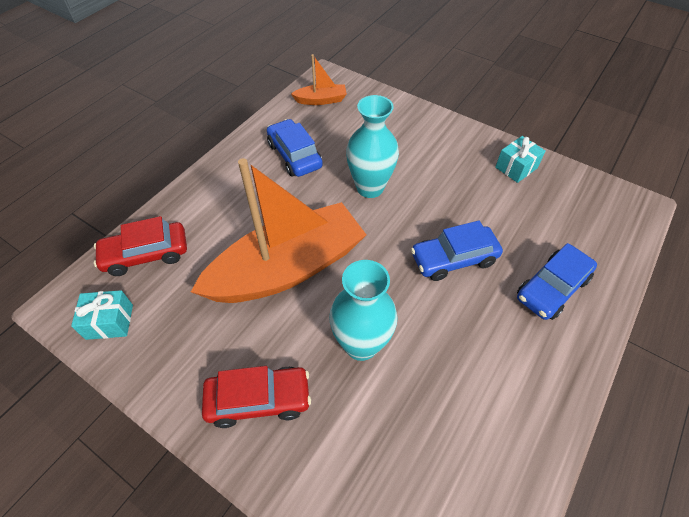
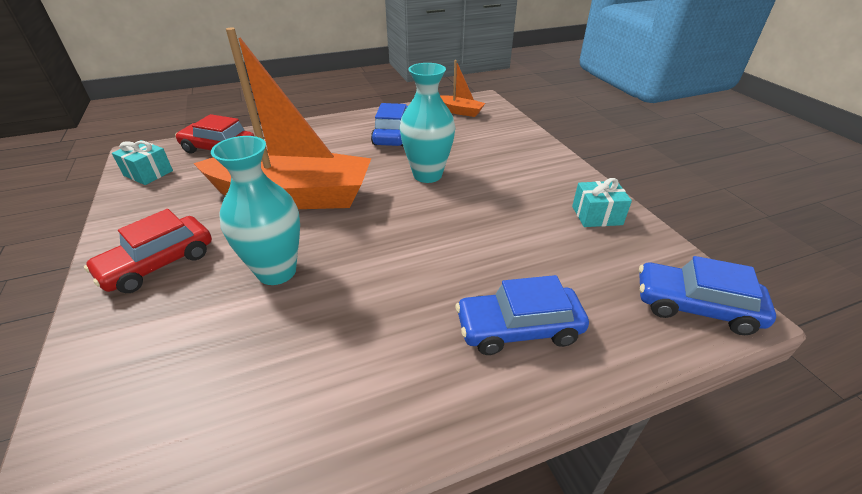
camera: 35 degrees right, 15 degrees down
(259, 399) = (158, 264): red car -> red car turned 105 degrees clockwise
(453, 259) = (439, 254): blue car -> blue car (695, 307)

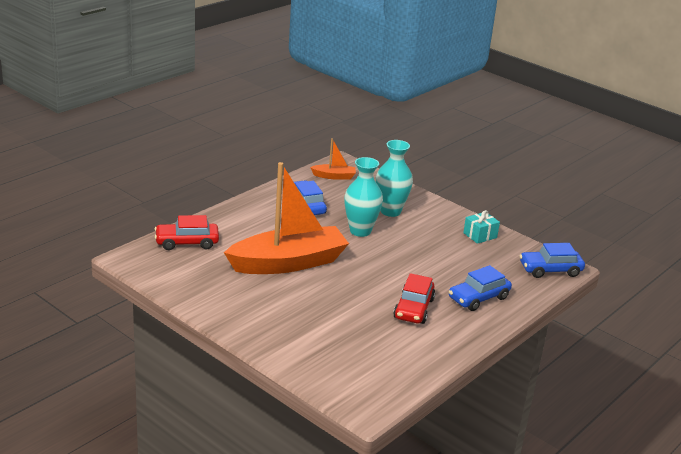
camera: 30 degrees left, 10 degrees down
(148, 173) = (160, 270): turquoise gift -> none
(158, 264) = (258, 317): red car -> red car (413, 309)
(277, 271) = (332, 304): turquoise vase -> turquoise vase (390, 211)

